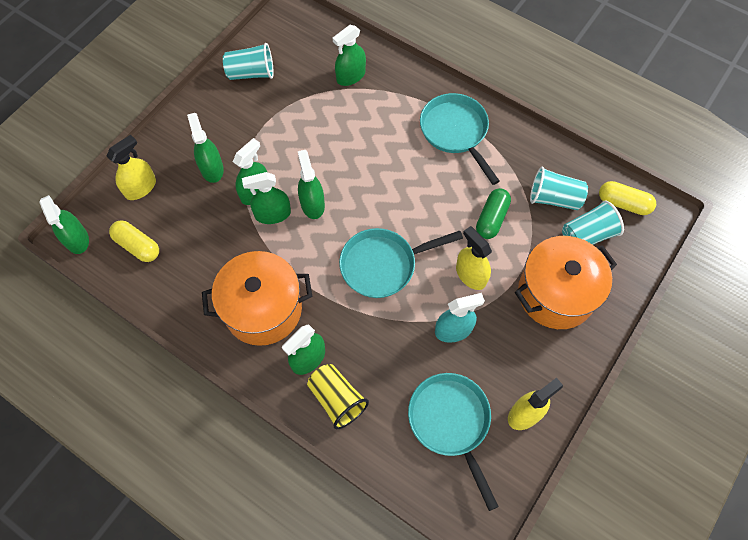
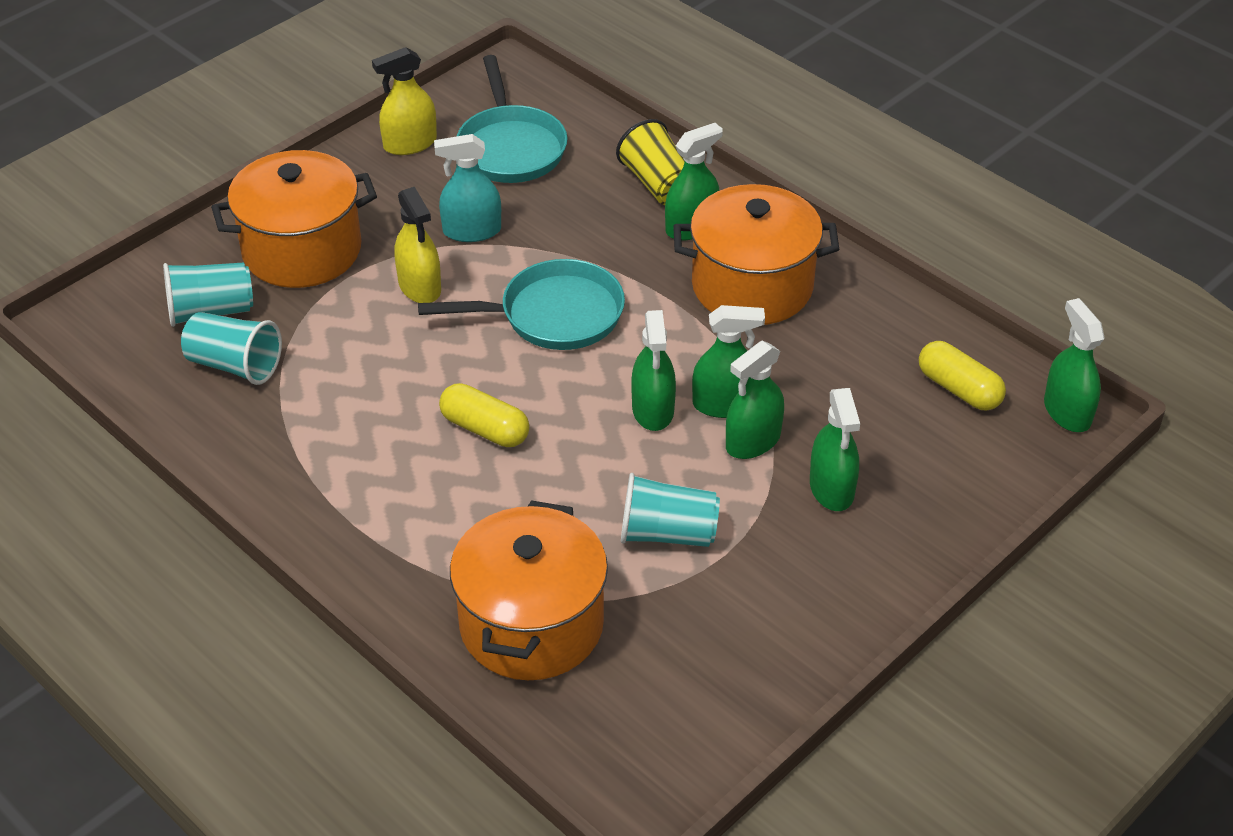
camera: 170 degrees left, 20 degrees down
(140, 188) = (964, 475): yellow spray bottle -> none
(251, 73) = (744, 661): turquoise cup -> turquoise cup (667, 533)
(351, 76) = (531, 624): green spray bottle -> orange pot
(456, 132) = (357, 489): turquoise pan -> none
(491, 219) = (353, 351): green capsule -> none
(623, 203) = (124, 344): yellow capsule -> yellow capsule (485, 429)

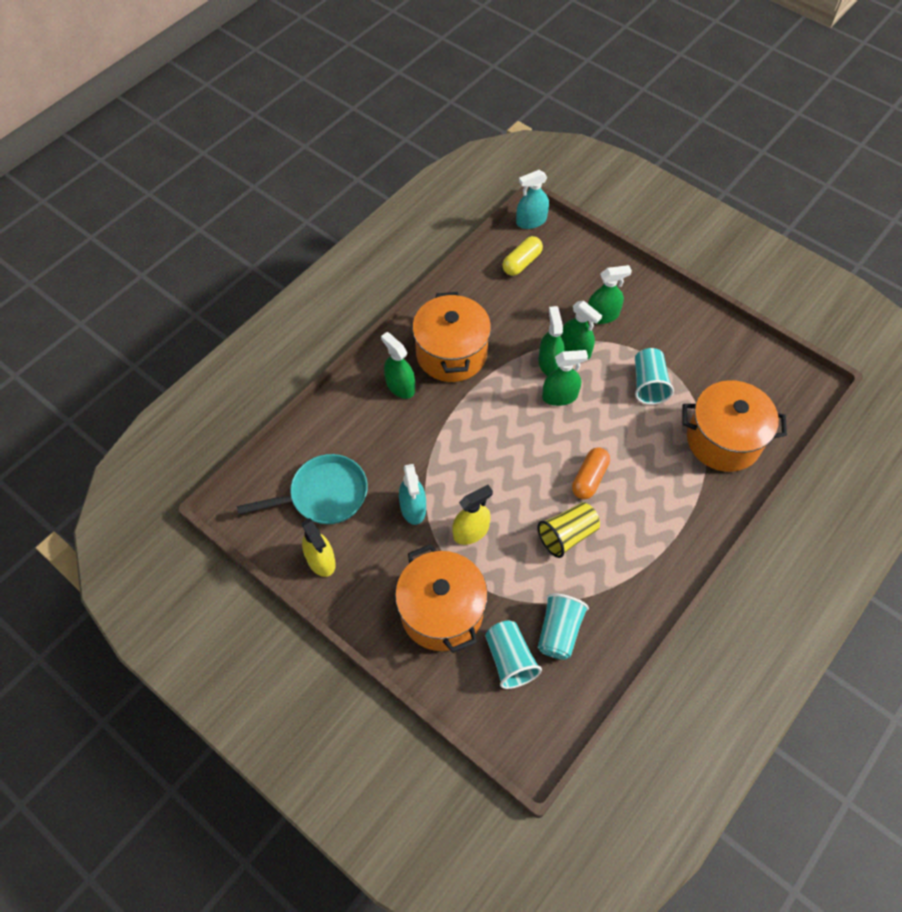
camera: 95 degrees left, 15 degrees up
(485, 429) = (589, 478): yellow capsule -> orange capsule
(553, 315) = (488, 453): turquoise pan -> none
(658, 184) = (359, 406): yellow cup -> yellow cup (567, 535)
(1067, 412) = (531, 221): green spray bottle -> turquoise spray bottle

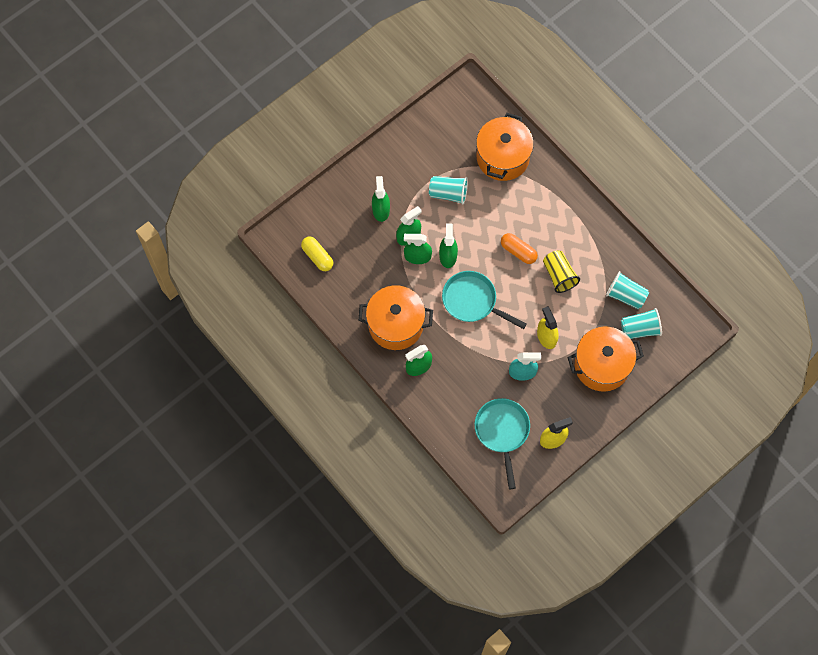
camera: 80 degrees left, 10 degrees up
(503, 434) = (472, 301): none -> turquoise pan
(531, 221) = (275, 241): turquoise spray bottle -> none

